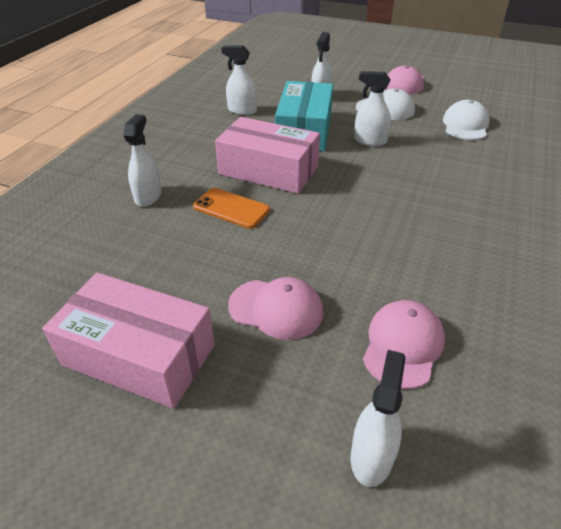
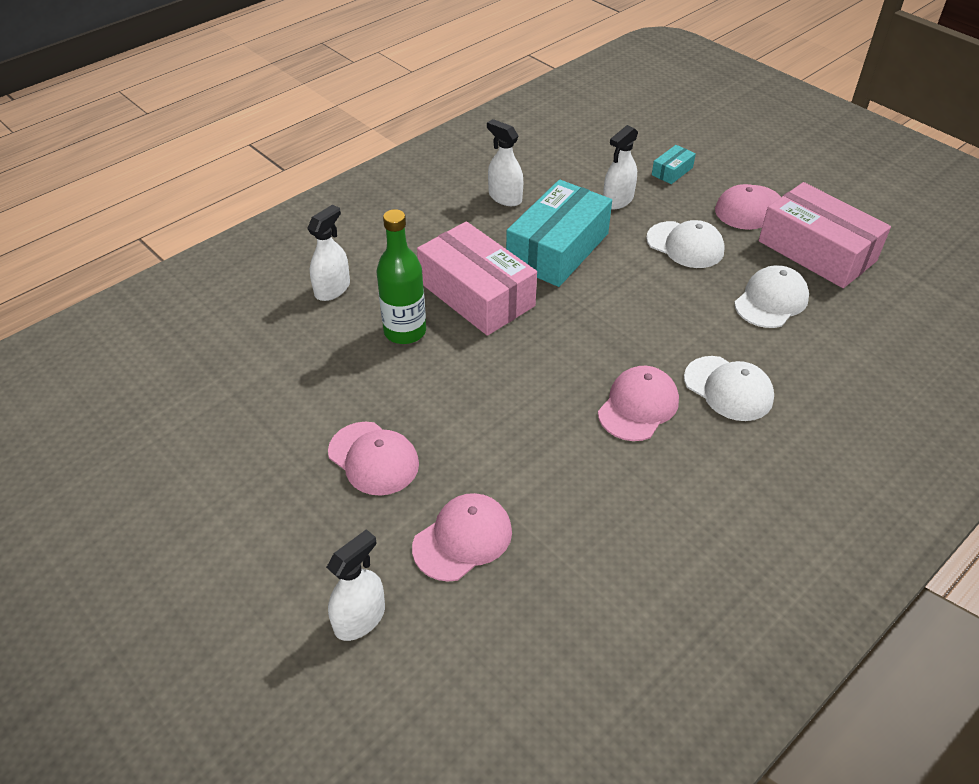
camera: 25 degrees right, 5 degrees up
(139, 354) = (232, 457): pink box -> pink box (817, 251)
(231, 208) = (405, 331): orange phone -> green bottle
(341, 75) = (672, 171): none -> turquoise box
(370, 141) = (625, 288): white spray bottle -> none
(444, 206) = (638, 406): none -> pink cap
(490, 179) = (728, 389): none -> white cap

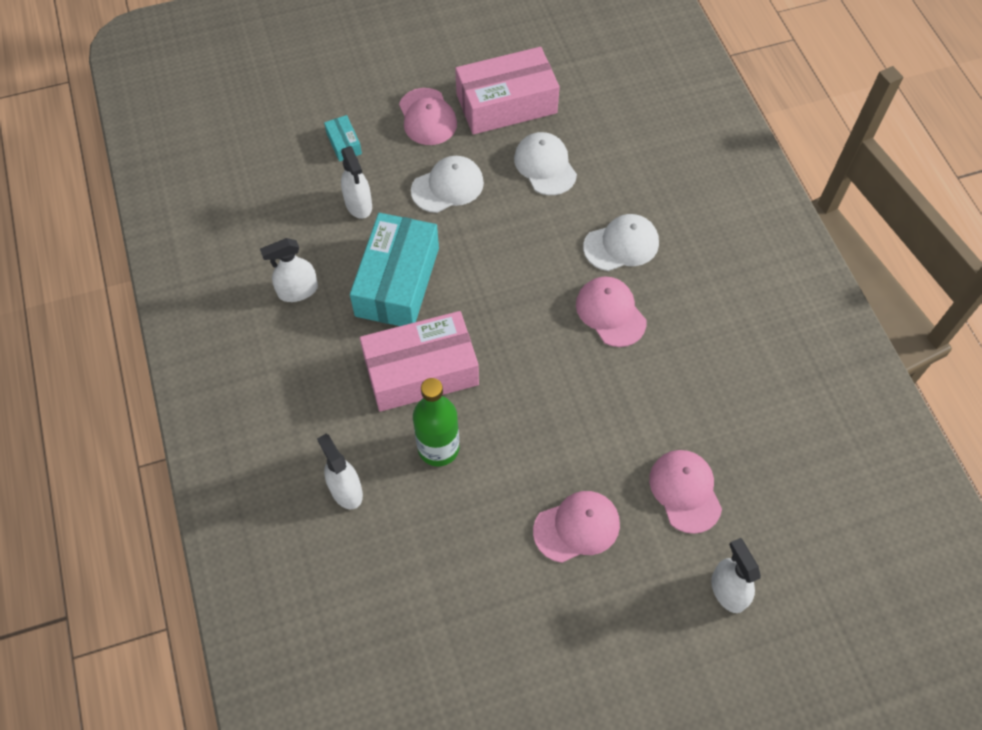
camera: 65 degrees left, 15 degrees up
(558, 249) = (397, 281): turquoise box -> turquoise box turned 45 degrees clockwise

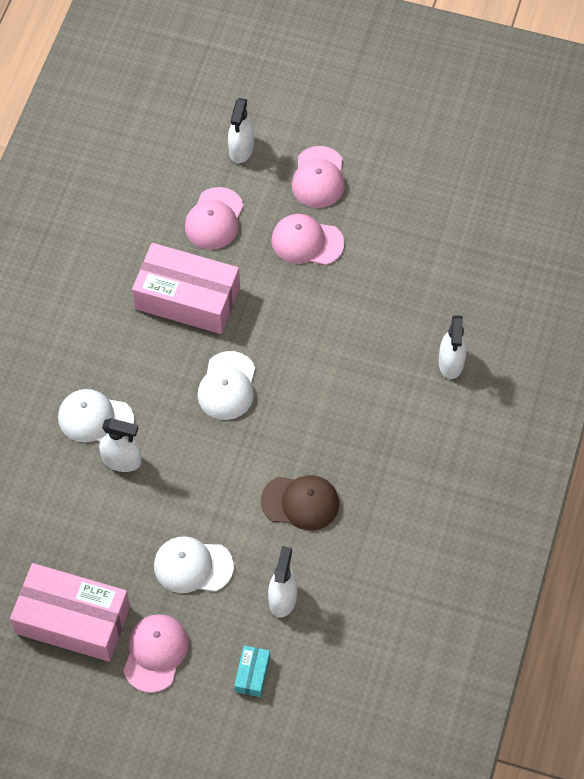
camera: 145 degrees left, 0 degrees up
(298, 290) = (388, 547): white spray bottle -> white spray bottle (122, 460)
(397, 281) = (300, 502): turquoise box -> brown cap
(421, 371) = (335, 415): pink box -> pink box (187, 298)
(438, 448) = (363, 351): green bottle -> none
(545, 165) = (93, 532): white cap -> white cap (227, 386)
(610, 312) = (154, 370): pink cap -> pink cap (318, 177)

